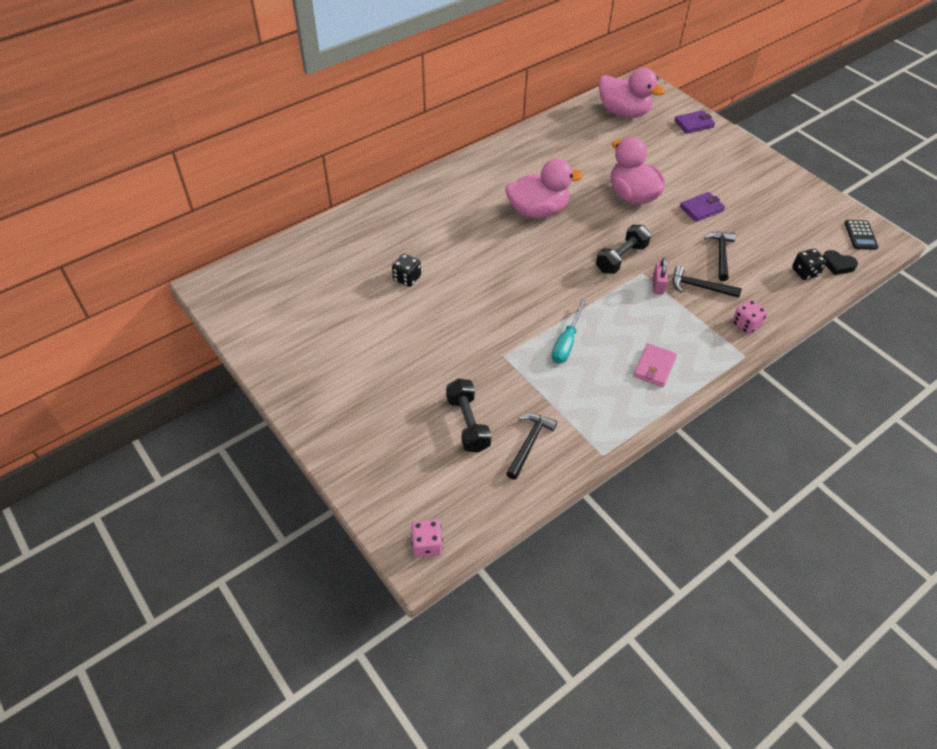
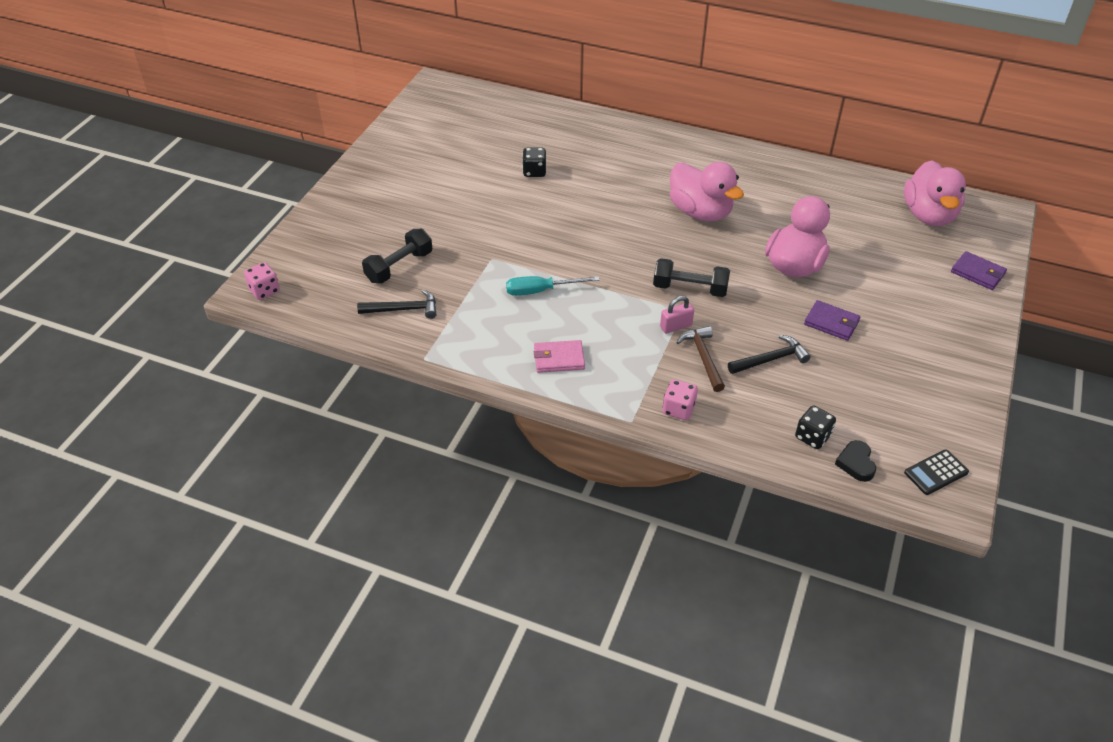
camera: 60 degrees right, 5 degrees down
(700, 287) = (703, 357): black hammer -> brown hammer

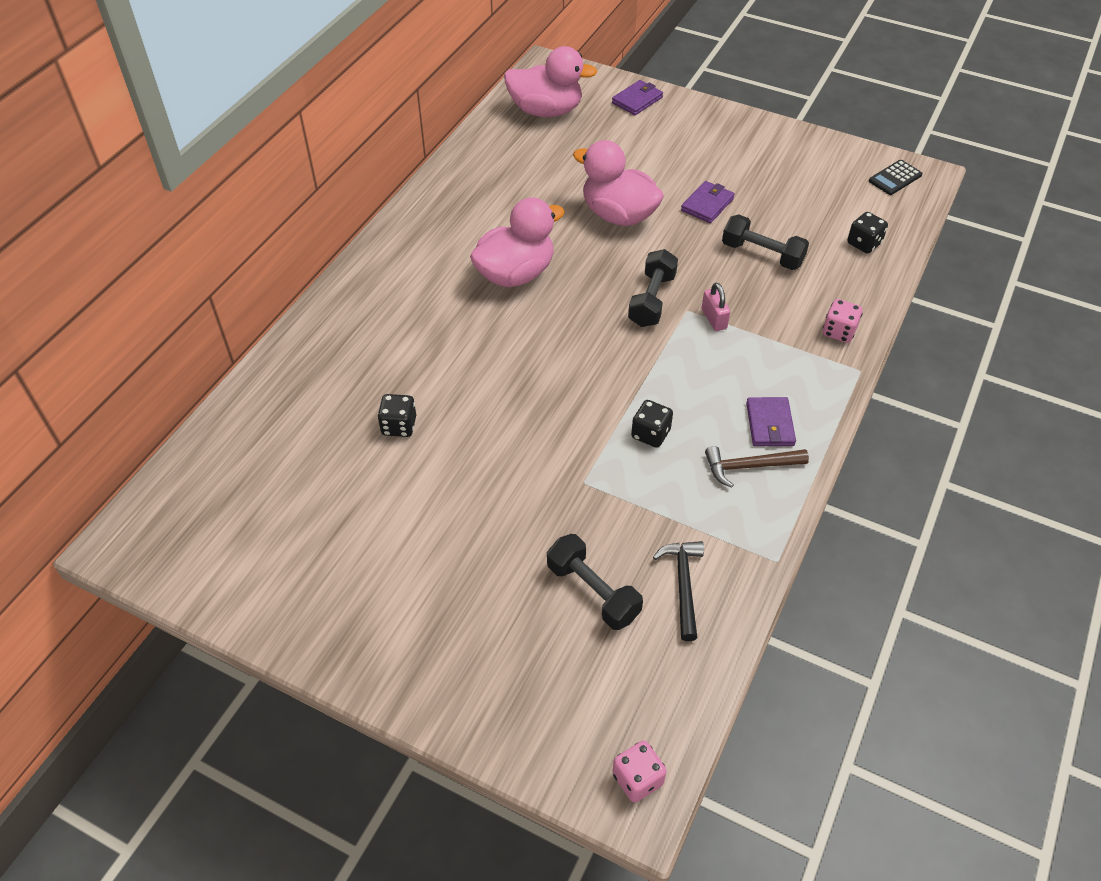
camera: 85 degrees left, 5 degrees up
(541, 291) = (650, 434): turquoise screwdriver -> black dice
(559, 359) = (770, 424): pink wallet -> purple wallet
(703, 357) = (762, 303): brown hammer -> brown hammer (749, 466)
(771, 359) = (762, 254): black hammer -> black dumbbell
(856, 463) = (892, 222): black heart -> none
(936, 472) = (895, 178): black calculator -> black calculator turned 75 degrees clockwise

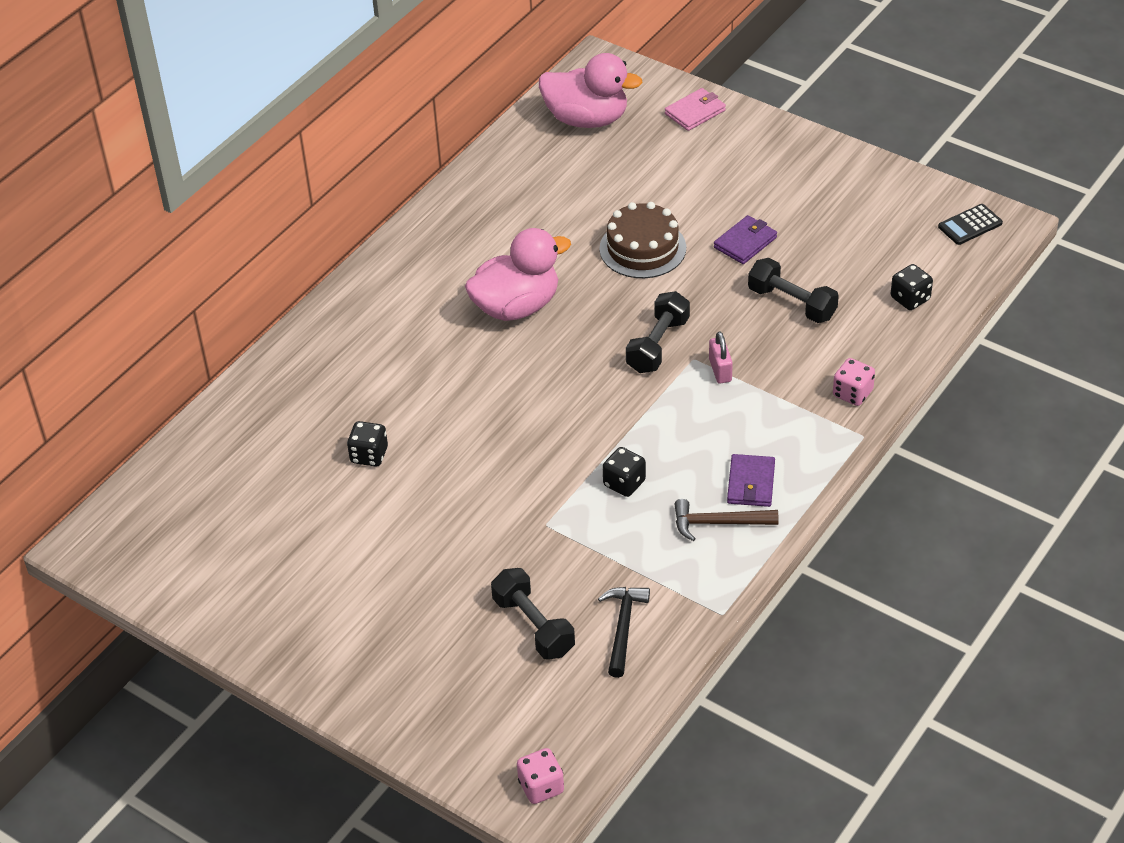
camera: 10 degrees right, 5 degrees down
(618, 215) = (642, 248): pink duck -> brown cake
(637, 100) = (695, 112): purple wallet -> pink wallet

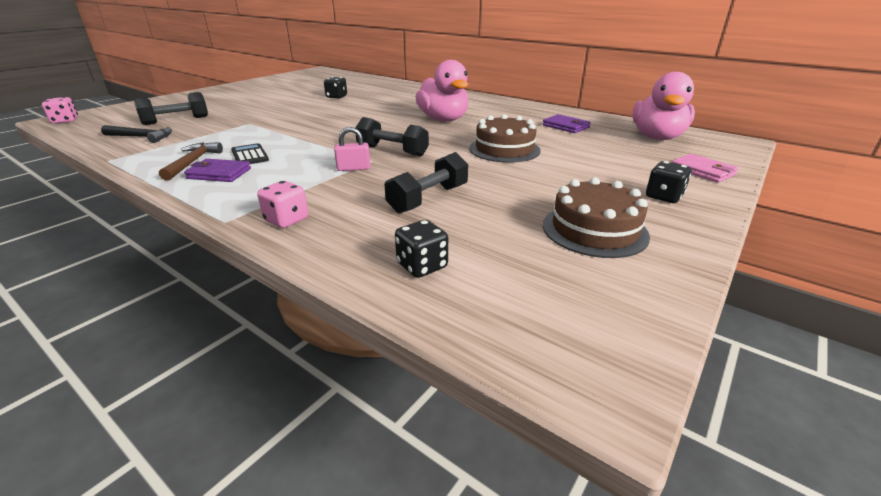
camera: 90 degrees right, 15 degrees down
(624, 483) = (262, 140): black dice -> black dice (663, 197)
(745, 242) = (517, 183): purple wallet -> purple wallet (566, 126)
(835, 203) = (594, 230): none -> brown cake
(970, 225) = (585, 336): black calculator -> black calculator (250, 155)

